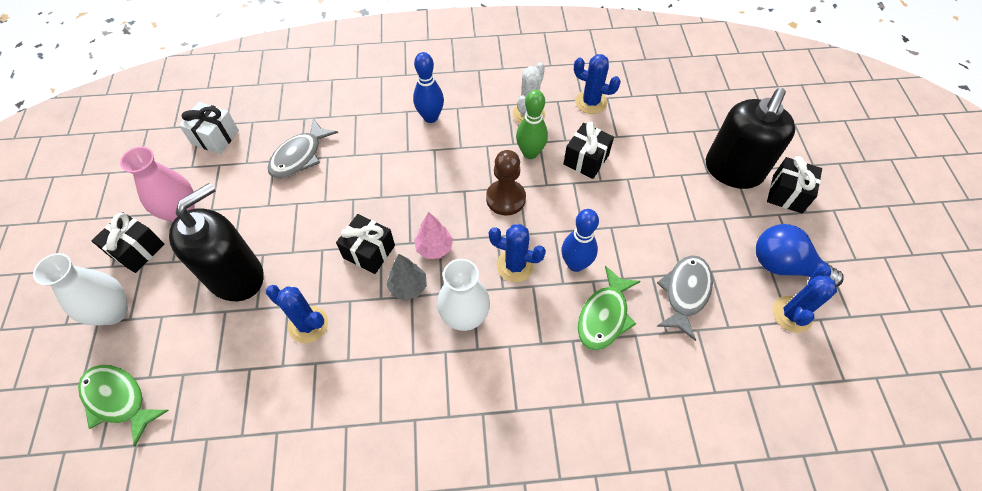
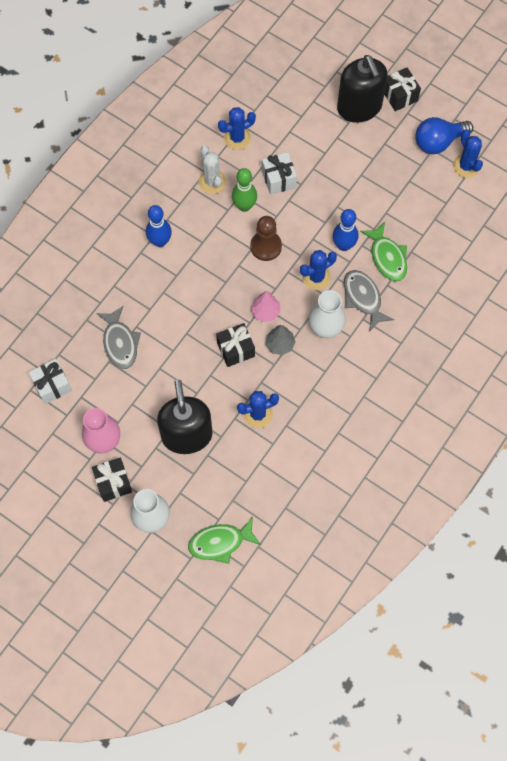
camera: 50 degrees left, 10 degrees up
(586, 160) = (278, 179): black gift -> white gift
(685, 293) = (410, 205): grey fish -> grey fish (363, 298)

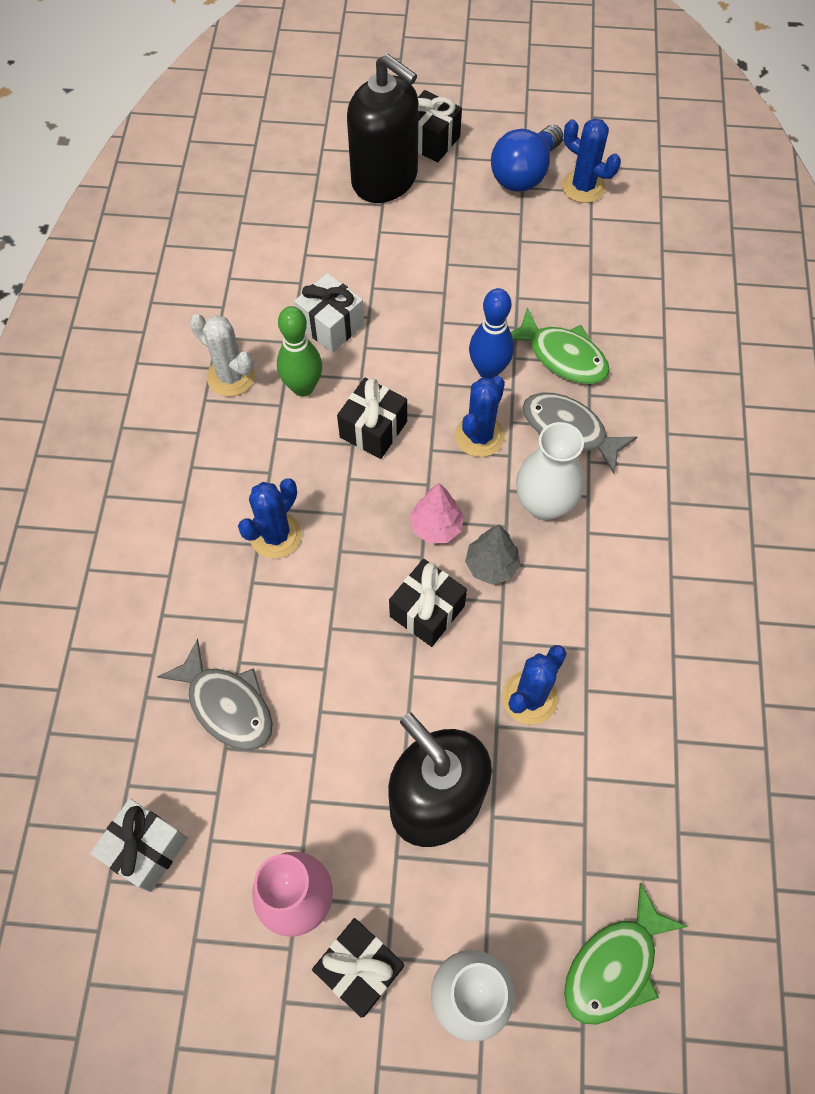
camera: 30 degrees left, 5 degrees down
(160, 241) = (200, 505): blue bowling pin -> none
(237, 138) = (232, 298): blue cactus -> blue cactus (276, 535)
(266, 246) = (373, 429): brown pawn -> black gift

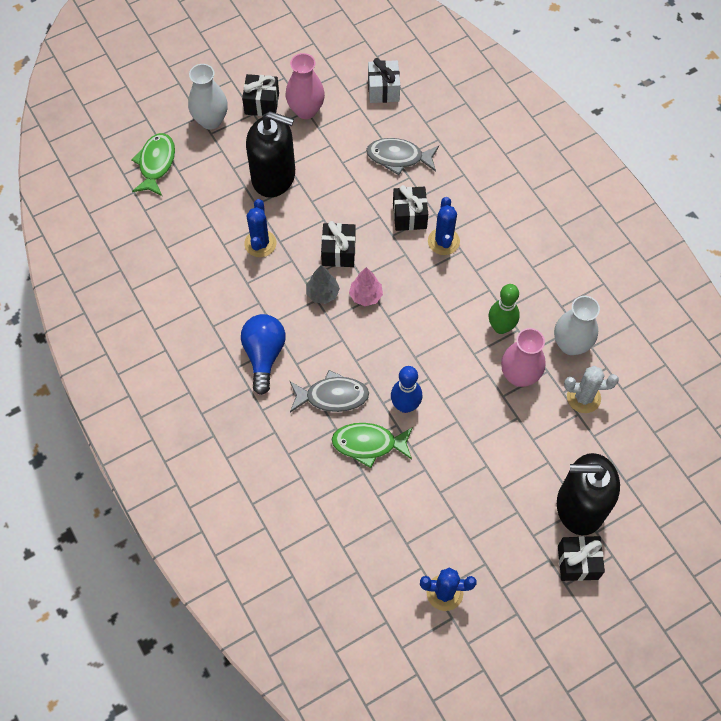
camera: 145 degrees right, 0 degrees up
(231, 376) = (545, 308): white cactus -> white cactus (583, 397)
(331, 325) = (519, 375): white gift -> pink vase
(373, 429) = (441, 327): black gift -> black gift (409, 216)
(479, 436) = (380, 361): blue cactus -> none
(524, 174) = (492, 576): blue light bulb -> blue light bulb (264, 355)
(544, 504) = (317, 344): white vase -> white vase (571, 344)

